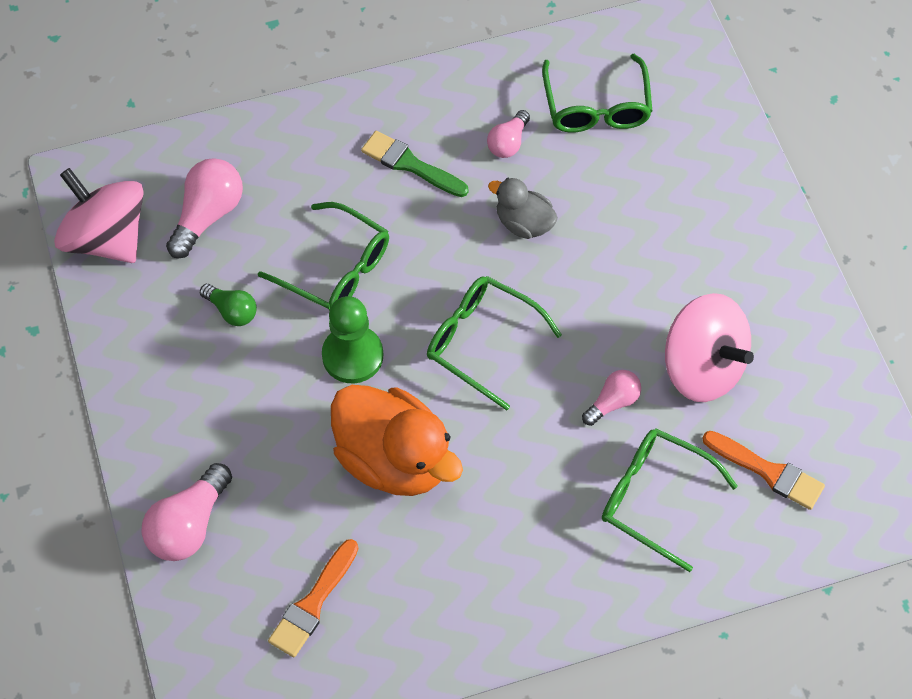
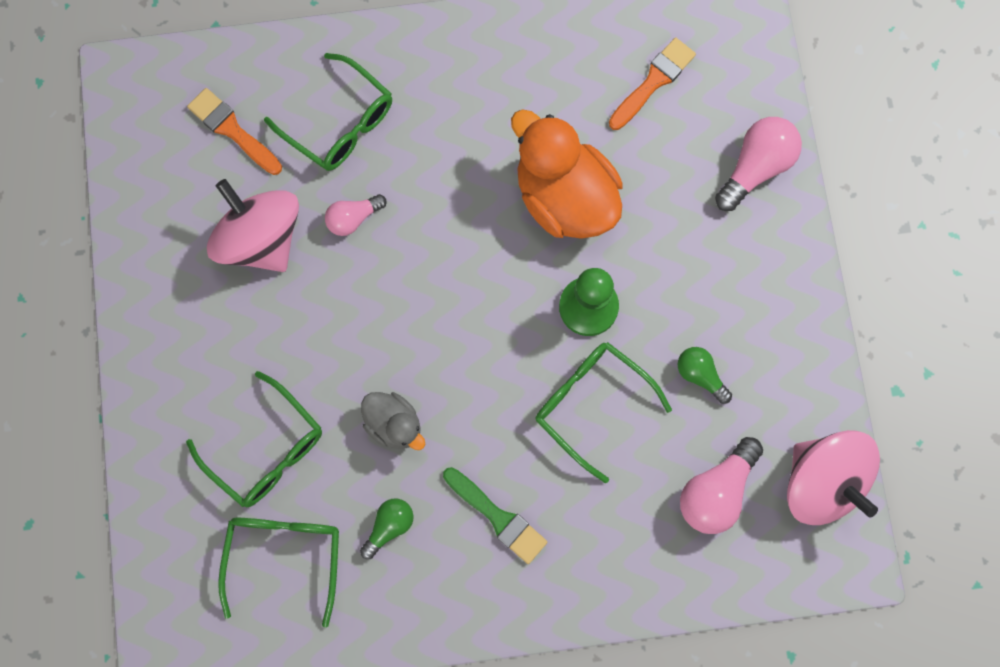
camera: 170 degrees left, 15 degrees up
(481, 342) = (463, 300): green glasses -> green glasses (266, 450)
(508, 143) = (389, 526): pink light bulb -> green light bulb

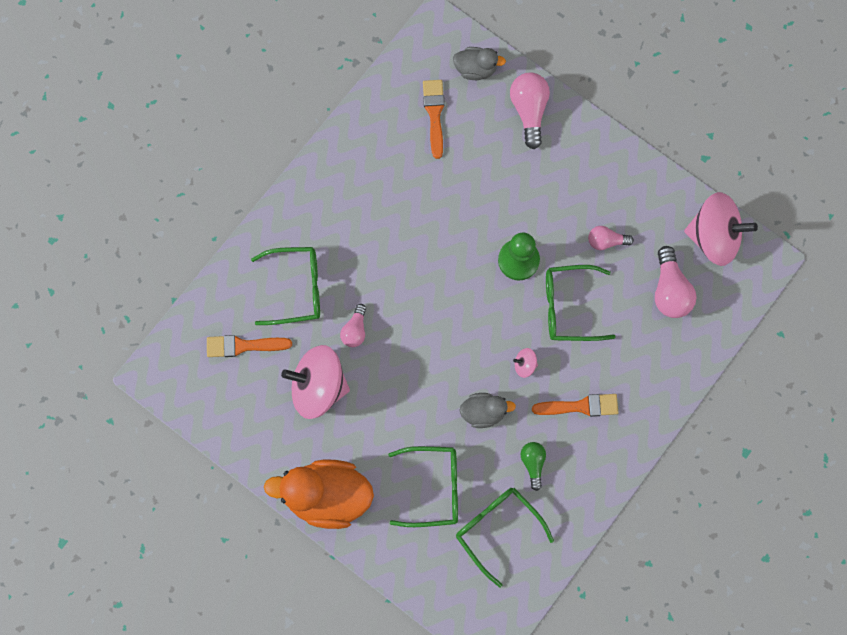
camera: 45 degrees left, 0 degrees up
(485, 418) = (524, 365): none -> pink spinning top
(498, 517) = (580, 406): green brush -> orange brush
(564, 197) = (450, 216): orange duck -> orange duck (327, 496)
(700, 375) = (606, 241): green light bulb -> pink light bulb
(743, 75) = (476, 69): none -> grey duck

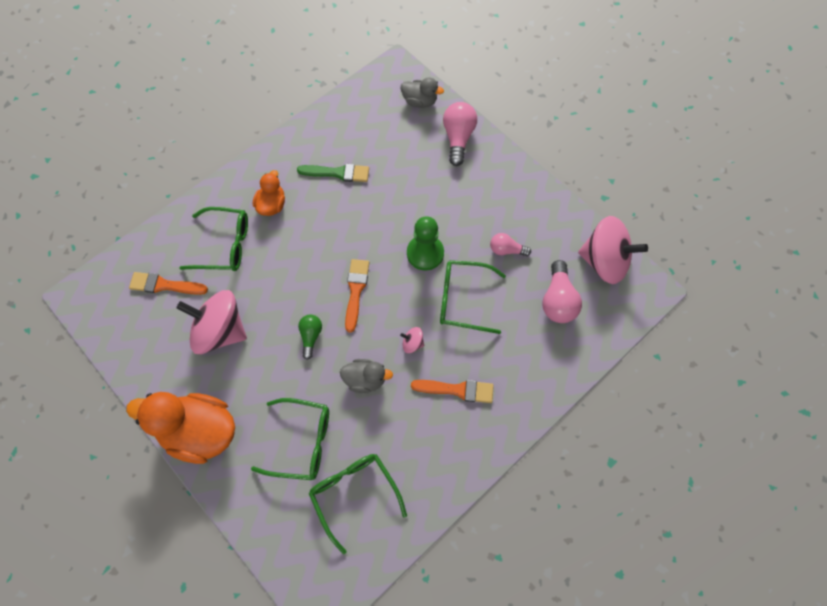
camera: 10 degrees right, 10 degrees down
(336, 231) = (272, 205): none -> orange duck
(355, 330) = (266, 288): pink light bulb -> none
(401, 178) = (338, 173): none -> green brush
(434, 114) = (378, 129): orange brush -> orange brush (356, 291)
(533, 463) = (402, 436): green light bulb -> green light bulb (311, 336)

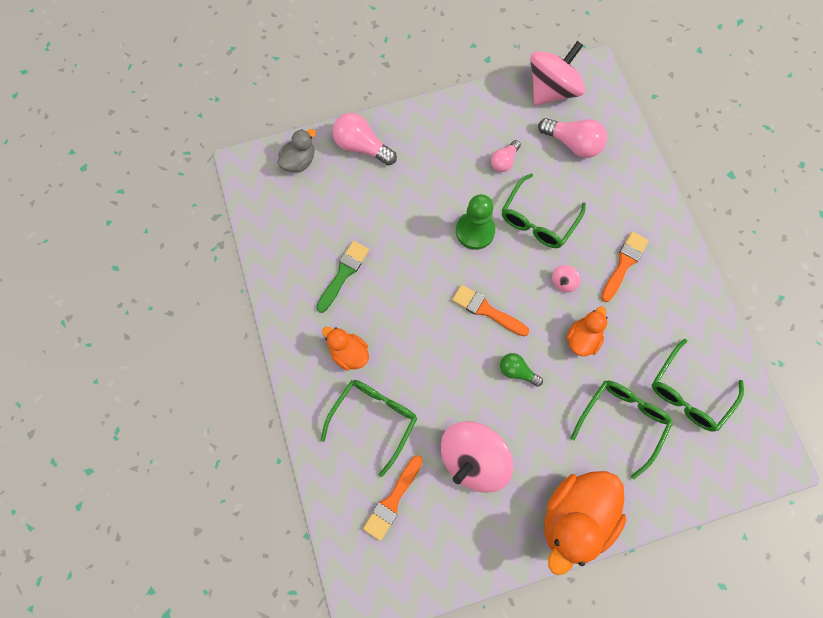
camera: 65 degrees left, 5 degrees up
(354, 494) = (688, 393): green glasses -> green glasses turned 45 degrees counterclockwise
(365, 379) = (582, 339): grey duck -> orange duck

